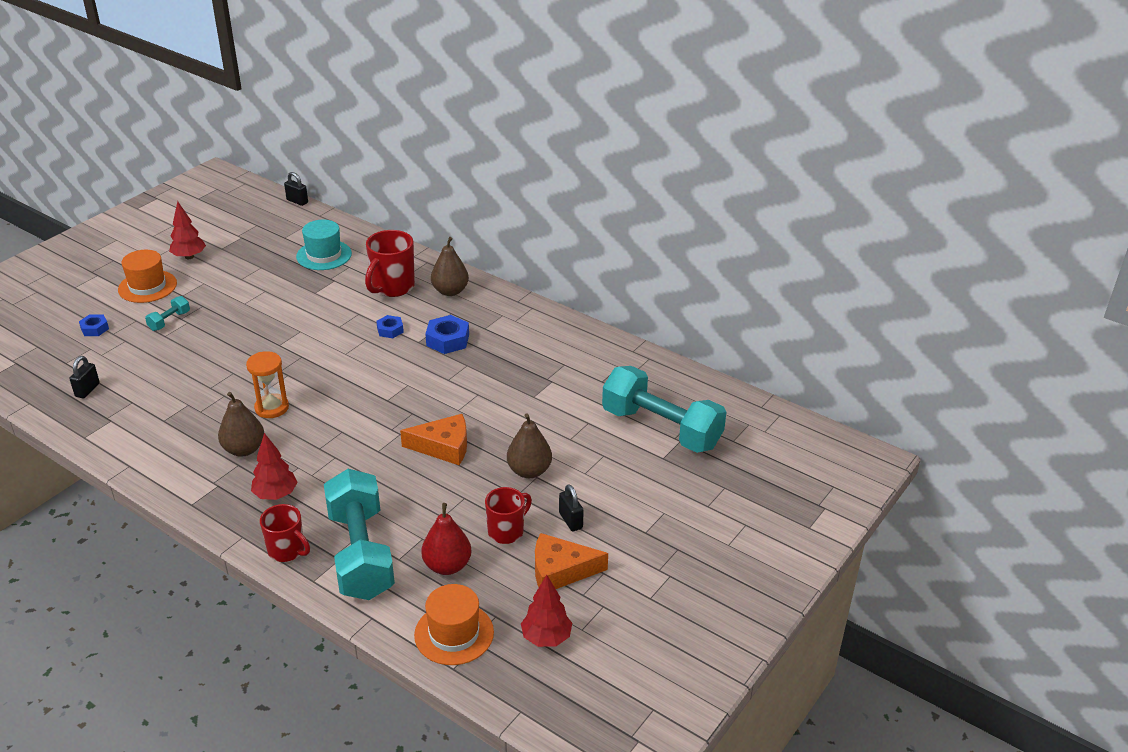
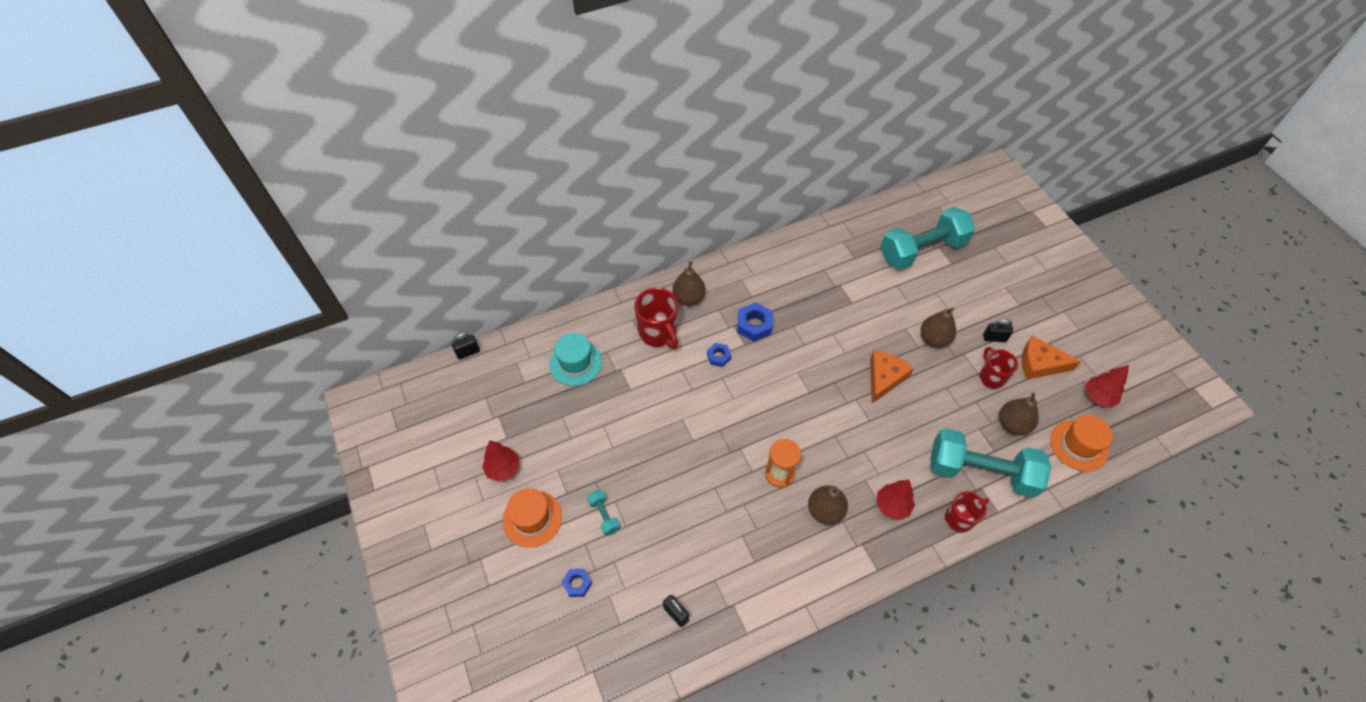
camera: 60 degrees left, 20 degrees up
(447, 566) = (1012, 424): red pear -> brown pear
(560, 570) = (1040, 364): orange cheese -> orange cheese turned 75 degrees clockwise

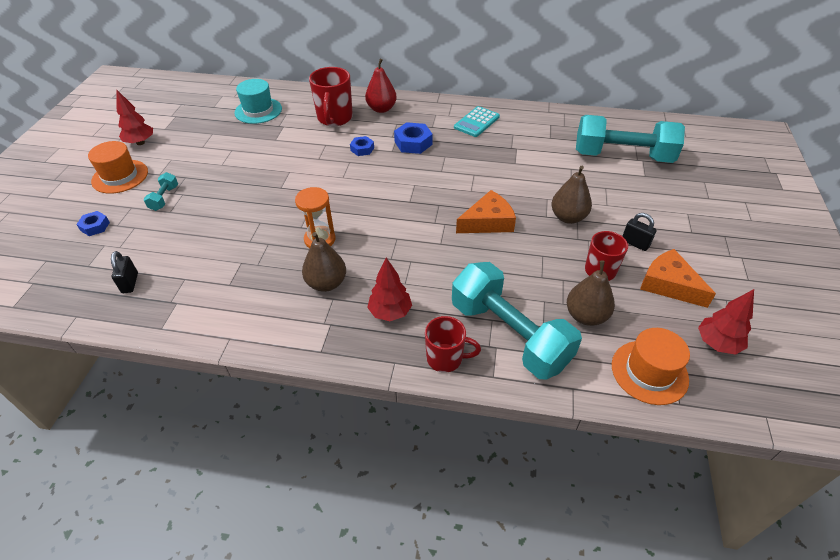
camera: 35 degrees right, 10 degrees down
(468, 352) = (201, 79): black padlock -> none
(688, 298) = (381, 109): brown pear -> red pear
(784, 271) = (476, 122): none -> turquoise calculator

